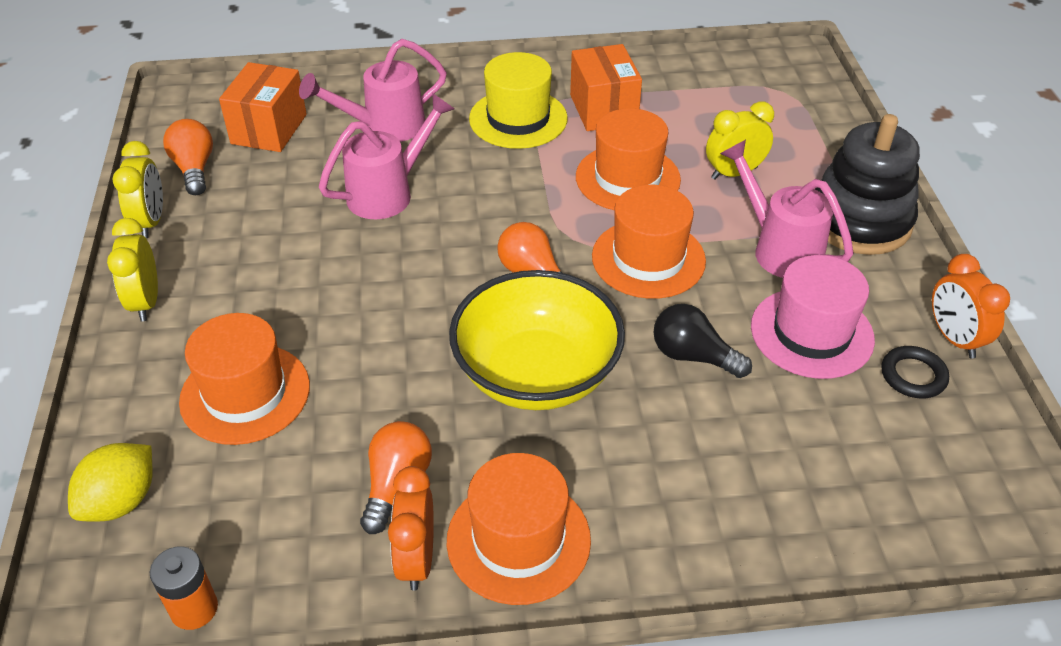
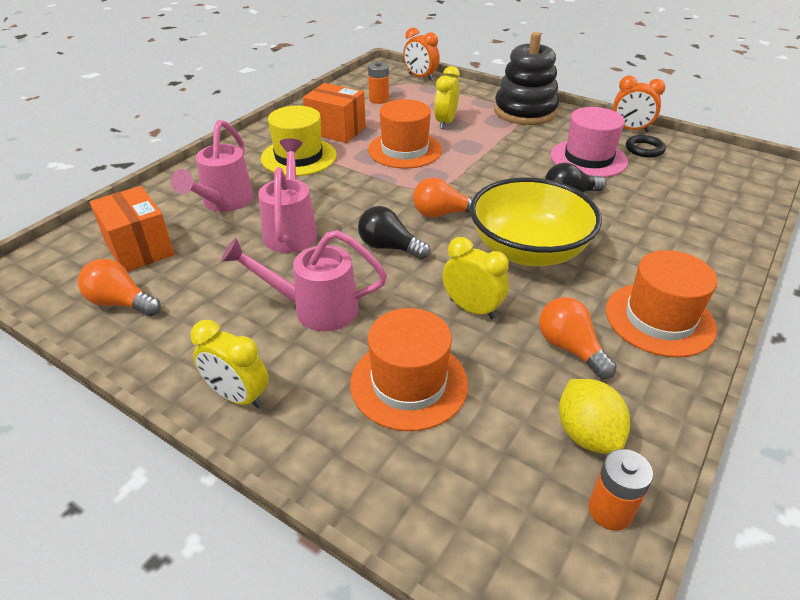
camera: 50 degrees left, 5 degrees down
(121, 501) = (455, 510): yellow lemon -> yellow lemon (587, 434)
(151, 222) = (145, 353): yellow clock -> yellow clock (472, 309)
(417, 559) = (644, 369): orange clock -> orange clock (420, 77)
(430, 270) = (389, 247): none -> black light bulb
(648, 258) = (478, 174): orange hat -> none
(714, 97) = (379, 99): none -> orange battery
(778, 248) = (517, 138): pink watering can -> pink watering can (314, 309)

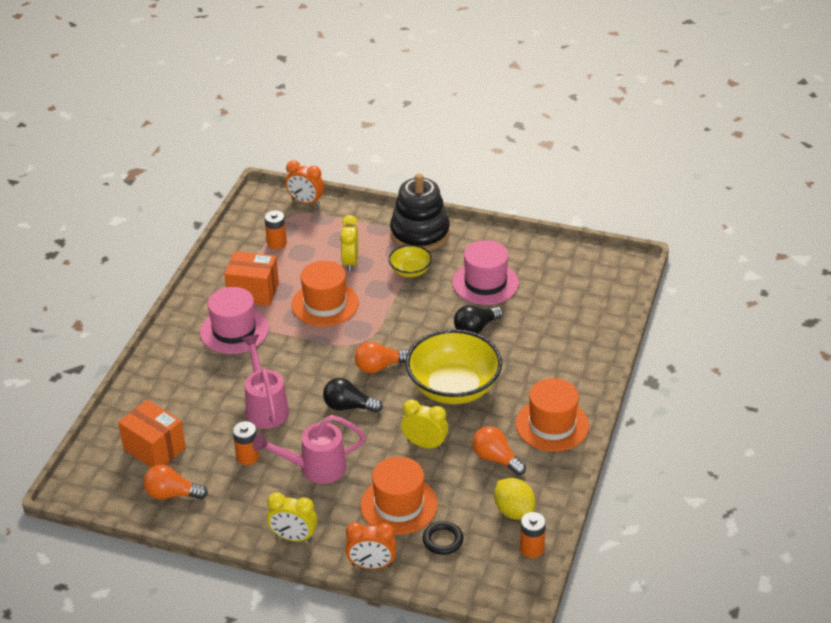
camera: 15 degrees left, 0 degrees up
(223, 203) = (196, 393): pink watering can -> none
(239, 278) = (247, 457): none -> orange battery
(299, 157) = (234, 330): yellow hat -> pink hat
(506, 137) = (410, 271): none -> yellow bowl
(630, 129) = (517, 240): orange clock -> orange clock (371, 565)
(644, 149) = (531, 262): black ring -> black ring (443, 540)

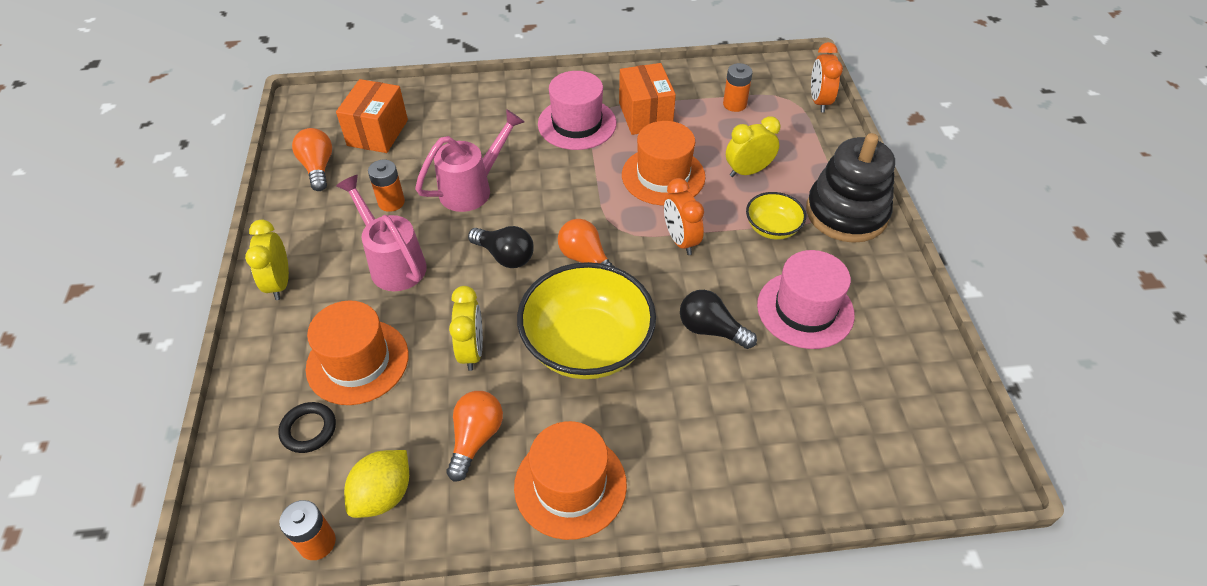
camera: 65 degrees right, 10 degrees up
(348, 406) = (505, 256): black light bulb -> black light bulb turned 135 degrees clockwise
(371, 565) = (250, 370): orange clock -> orange clock (680, 240)

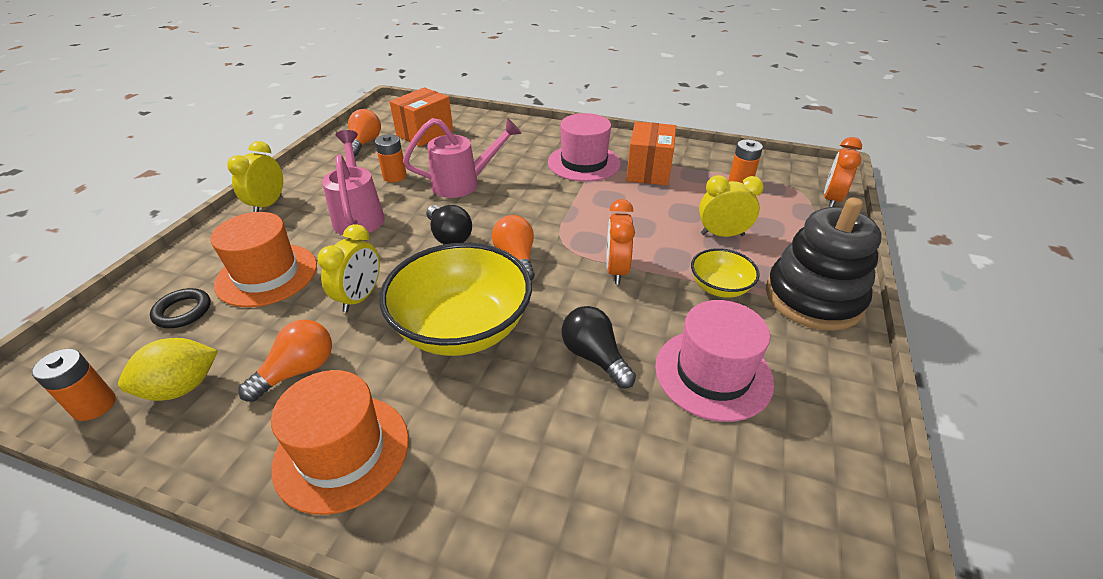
camera: 25 degrees right, 10 degrees down
(663, 176) = (634, 217): orange hat -> none

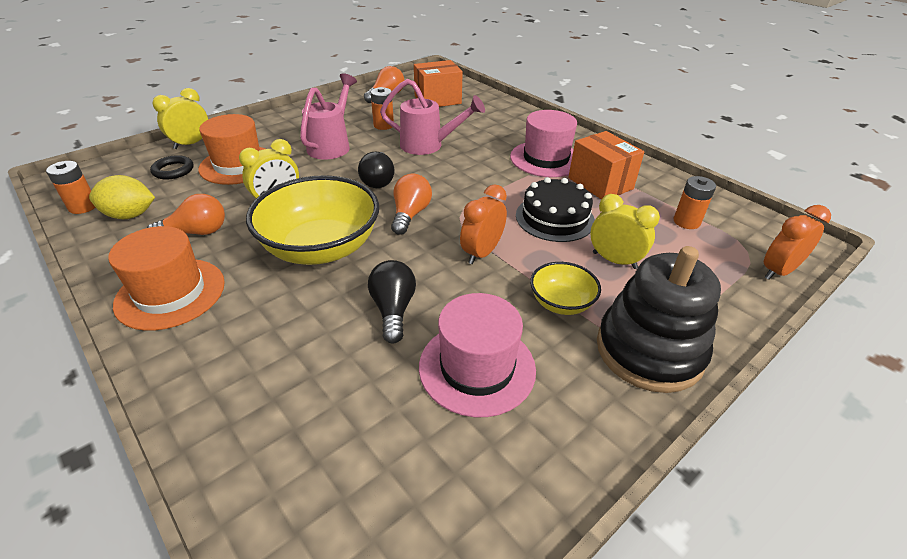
camera: 30 degrees right, 0 degrees up
(268, 205) = (283, 120): yellow clock -> yellow clock (191, 144)
(643, 215) = (554, 218): none -> black cake
(648, 171) = (600, 183): orange box -> orange box turned 75 degrees counterclockwise

